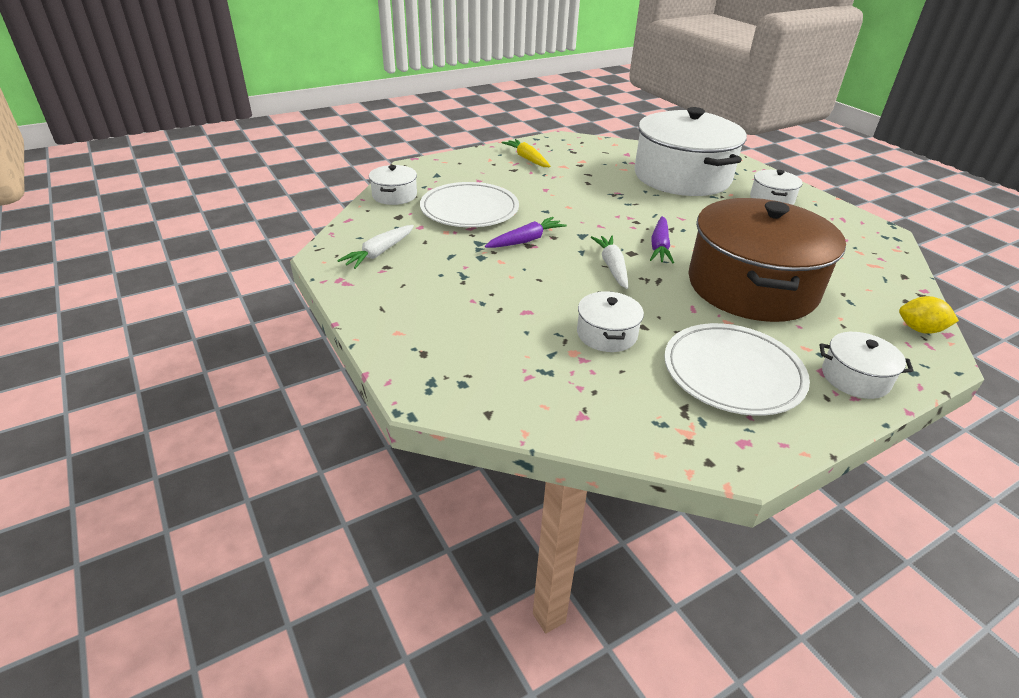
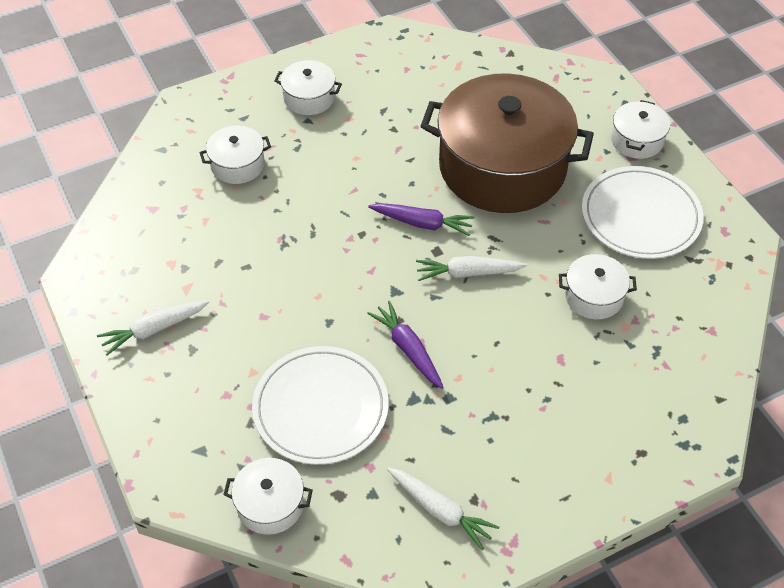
camera: 85 degrees left, 15 degrees up
(527, 159) = (154, 330): yellow carrot -> white carrot
(682, 177) = (237, 165): white pot -> white pot, size x0.42
(920, 329) = (565, 76): yellow lemon -> none

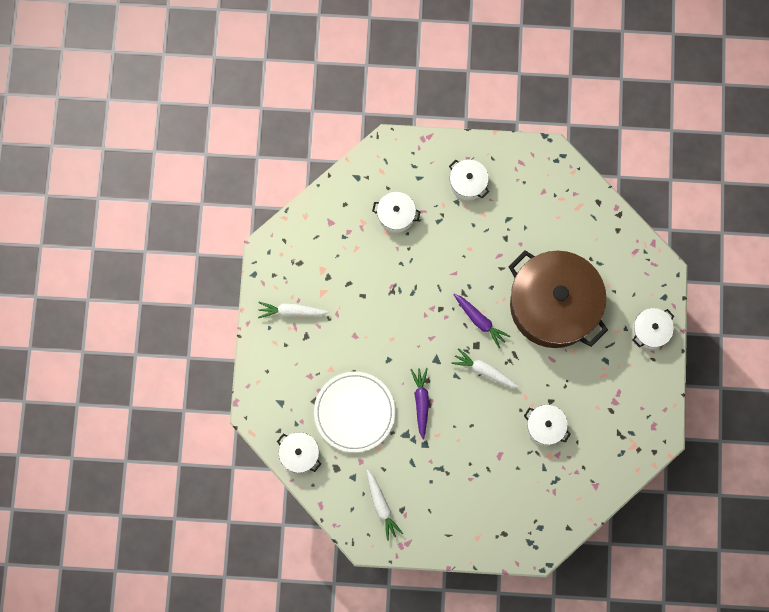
camera: 30 degrees right, 25 degrees up
(640, 216) = (611, 388): white plate -> none

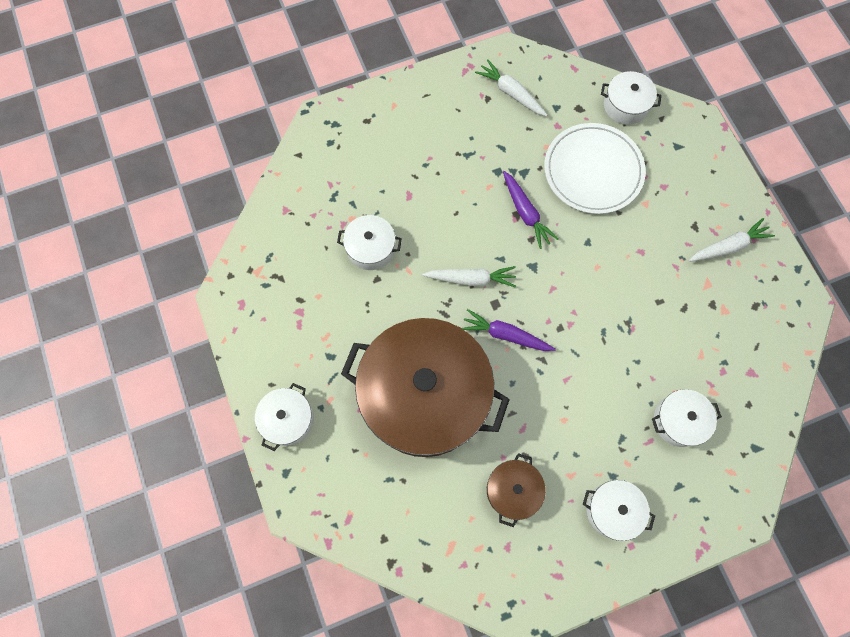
camera: 155 degrees right, 5 degrees down
(524, 222) = (513, 490): none -> brown pot

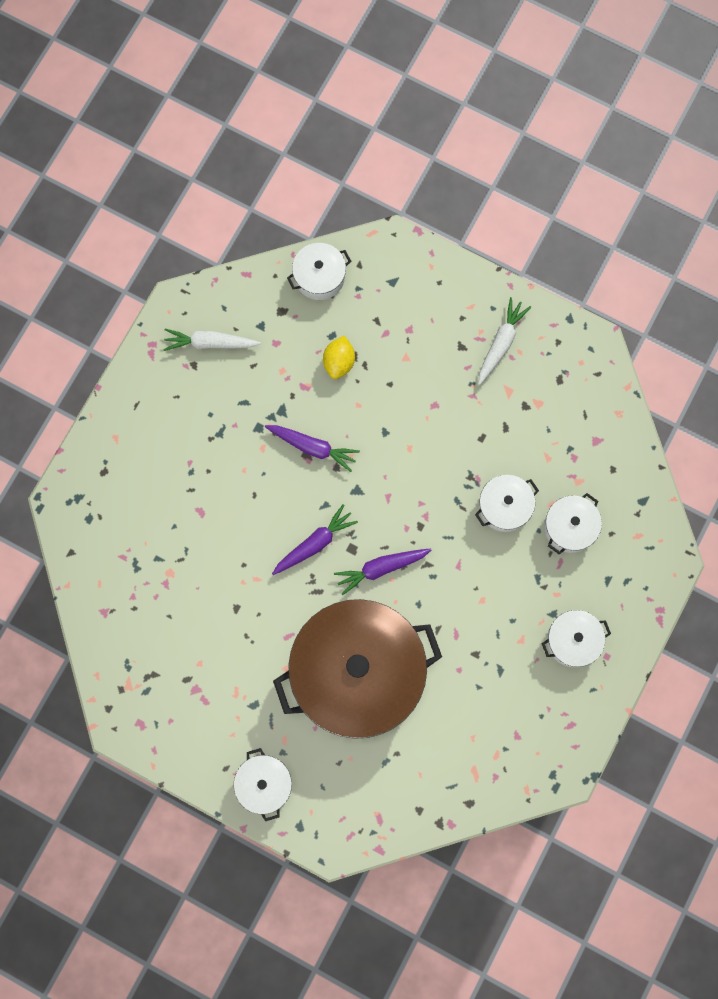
camera: 40 degrees left, 5 degrees up
(370, 248) = (208, 585): white pot -> white pot (504, 506)
(471, 279) = (314, 543): white carrot -> purple carrot
(513, 490) = (486, 689): brown pot -> none
(593, 171) = (339, 362): white plate -> yellow lemon

